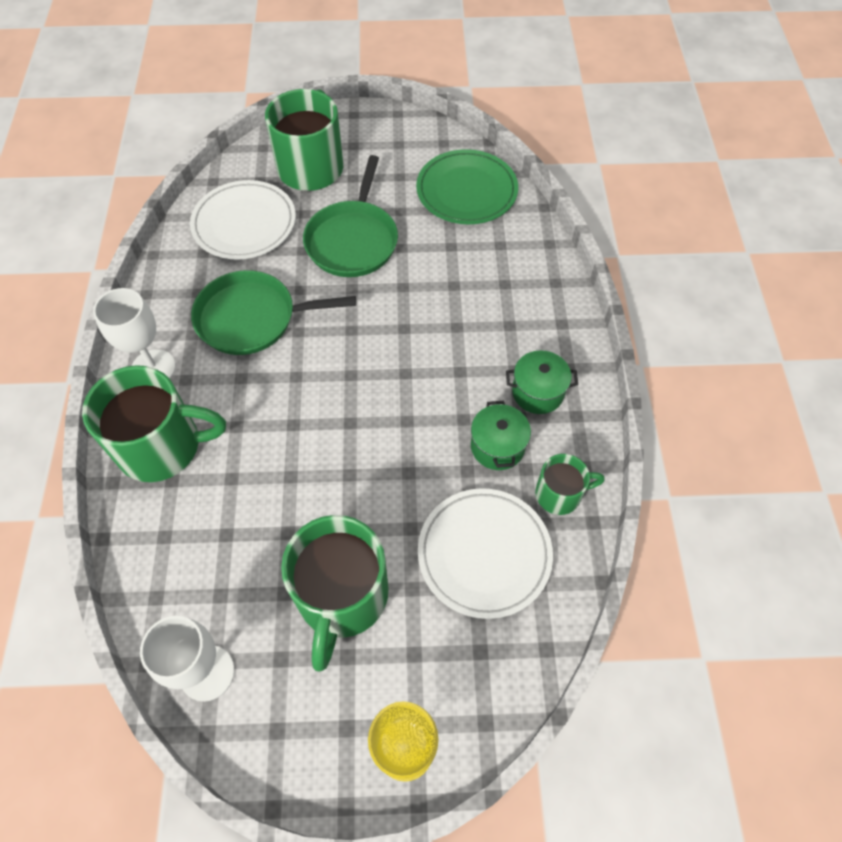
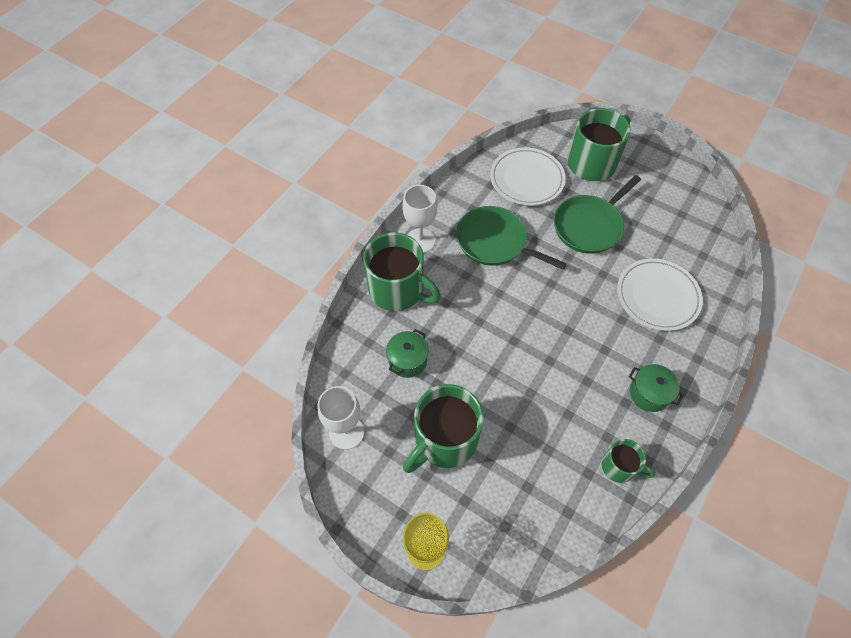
camera: 35 degrees right, 0 degrees up
(466, 191) = (689, 232): green plate -> none
(484, 554) = (545, 471): white plate -> white plate (657, 296)
(497, 446) = (598, 411): green pot -> green pot (408, 360)

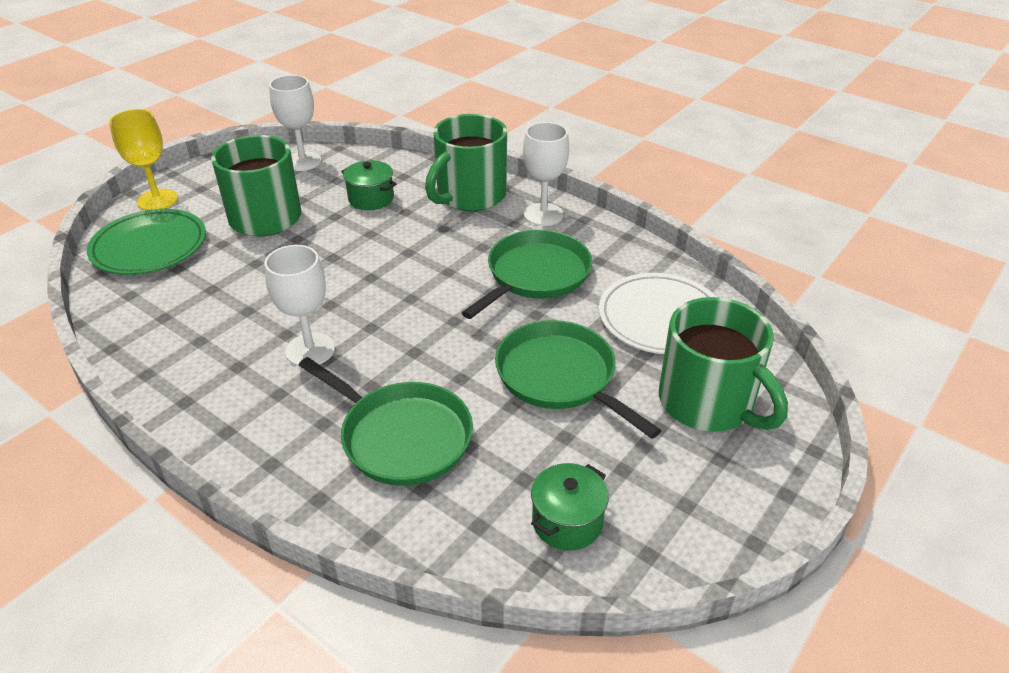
camera: 95 degrees right, 20 degrees down
(501, 524) = (149, 246): none -> green plate
(599, 361) = (310, 350): none -> white goblet
(619, 467) = (155, 345): green mug -> none
(649, 394) = (239, 392): green pot -> green pot (567, 522)
(657, 296) = (402, 437): white plate -> green pan

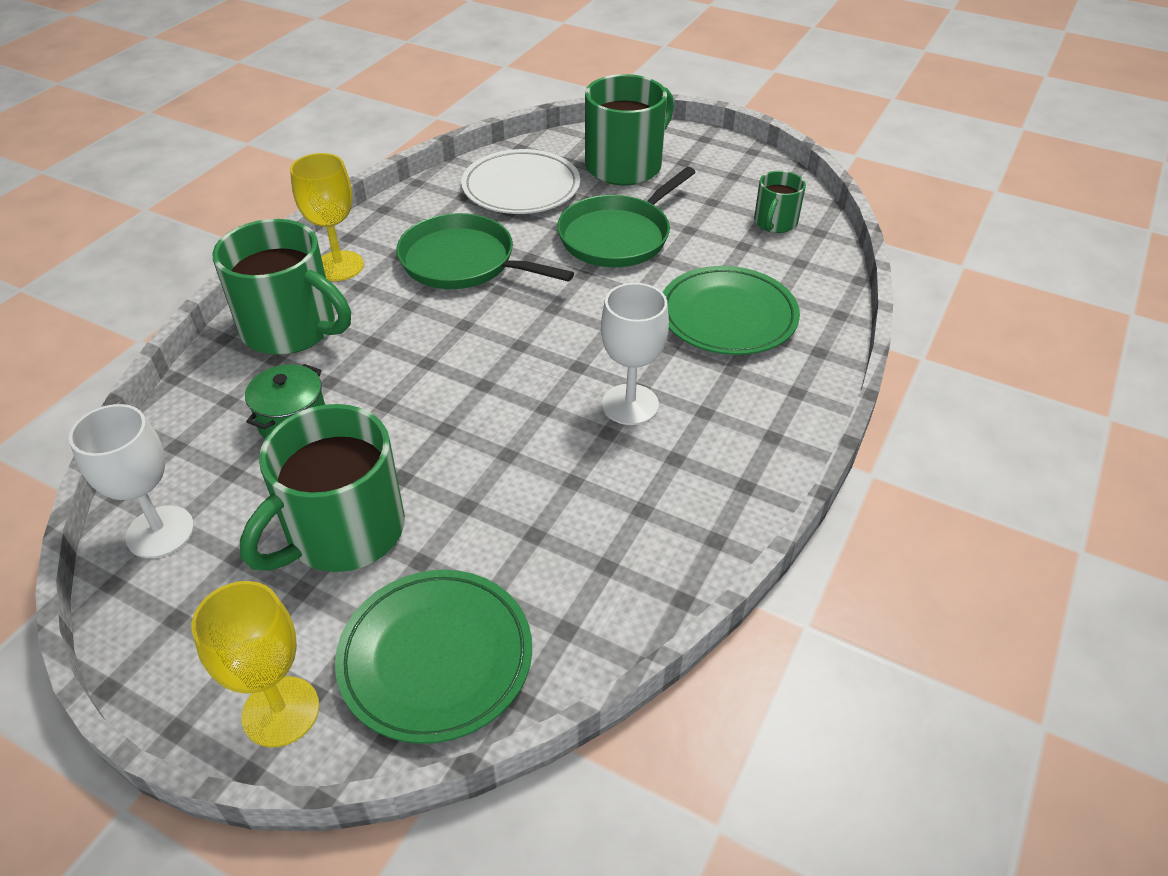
camera: 100 degrees left, 5 degrees up
(402, 437) = (728, 316): green pan -> green plate
(543, 214) = (339, 266): white goblet -> yellow goblet
(567, 522) = (775, 223): green pot -> green mug

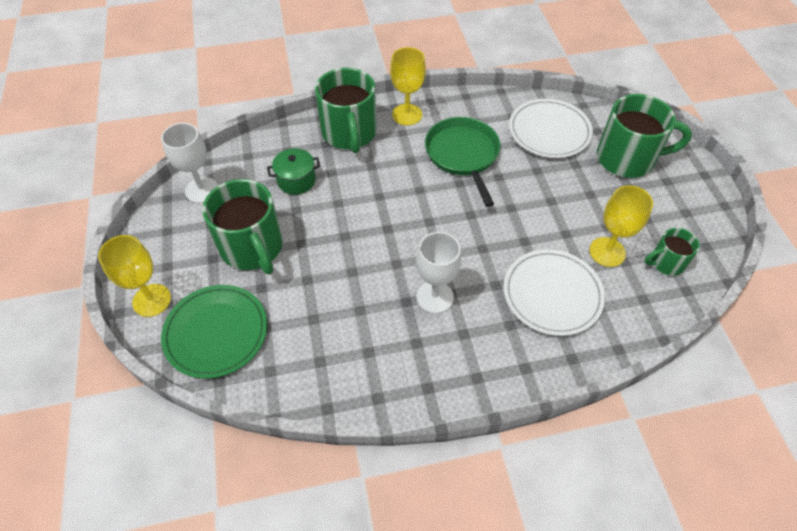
camera: 50 degrees right, 10 degrees up
(343, 532) = (252, 248): green mug -> green mug turned 120 degrees counterclockwise
(618, 236) = (560, 200): green pan -> none
(720, 248) = (607, 252): none -> yellow goblet
(728, 316) = (552, 294): green plate -> white plate

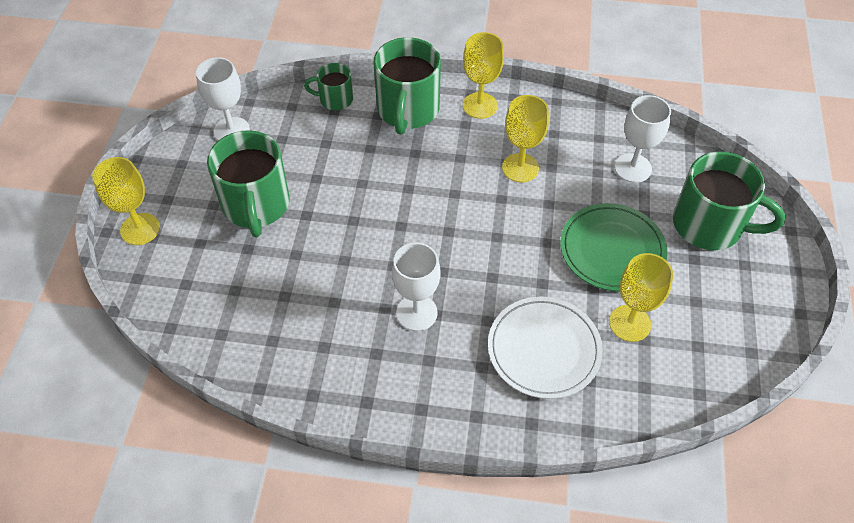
camera: 20 degrees right, 0 degrees up
(216, 333) = (186, 280): green plate -> green plate (612, 250)
(296, 180) = (330, 147): green pot -> none
(462, 155) = (520, 168): green pan -> yellow goblet
(549, 131) = (633, 168): white plate -> white goblet
(666, 262) = (692, 356): green mug -> green mug (335, 99)

